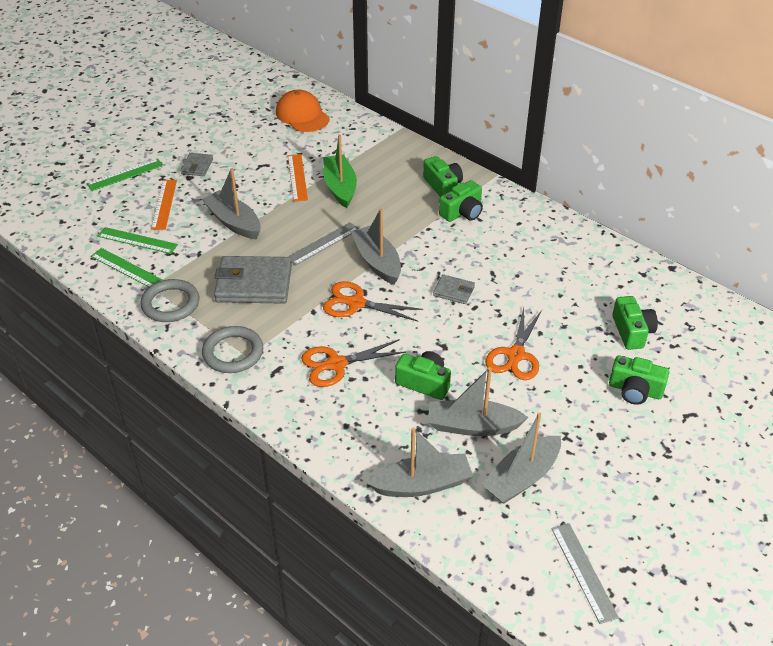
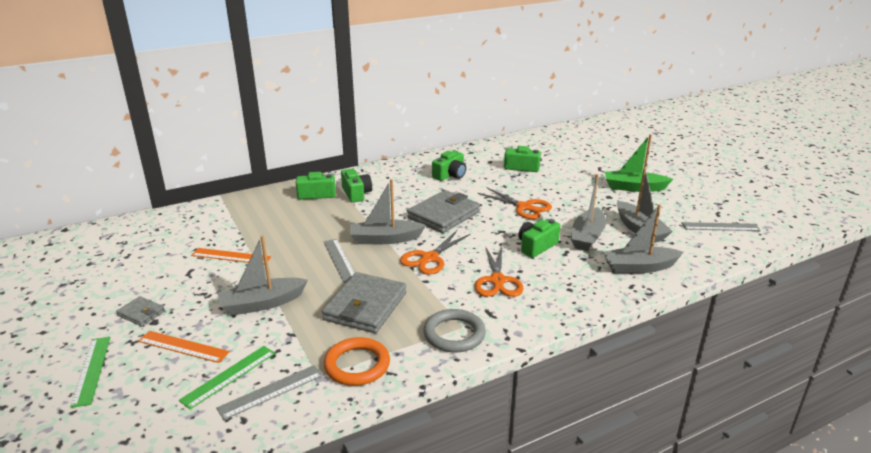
camera: 70 degrees left, 15 degrees down
(126, 268) = (271, 391): green ruler -> grey ruler
(170, 304) = (357, 365): grey ring -> orange ring
(302, 115) = (137, 237): orange cap -> none
(340, 187) = (270, 238): green boat -> green boat (634, 188)
(422, 484) = (639, 267): grey boat -> grey boat turned 105 degrees counterclockwise
(454, 291) = (444, 215): grey wallet -> grey wallet, size x2.04
(635, 390) = (574, 178): green camera -> green camera (450, 175)

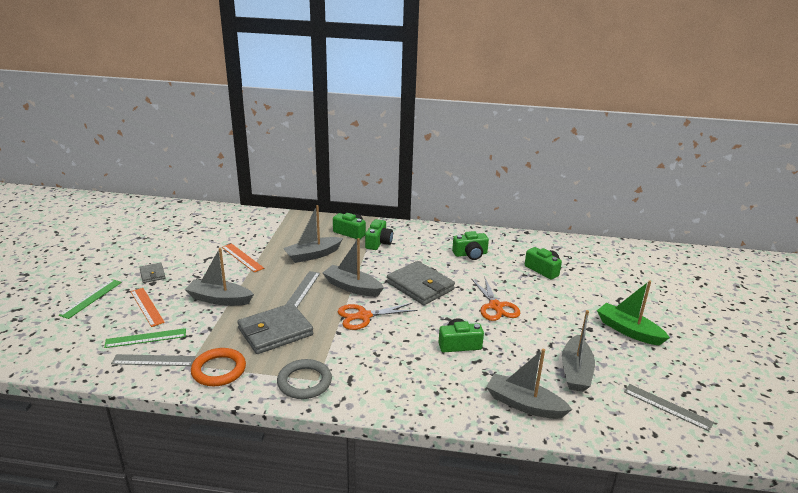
camera: 35 degrees right, 0 degrees up
(444, 215) = (420, 286): grey wallet -> grey wallet turned 60 degrees clockwise
(497, 281) = (389, 358): orange scissors -> none
(587, 236) = (515, 356): grey boat -> grey boat (313, 255)

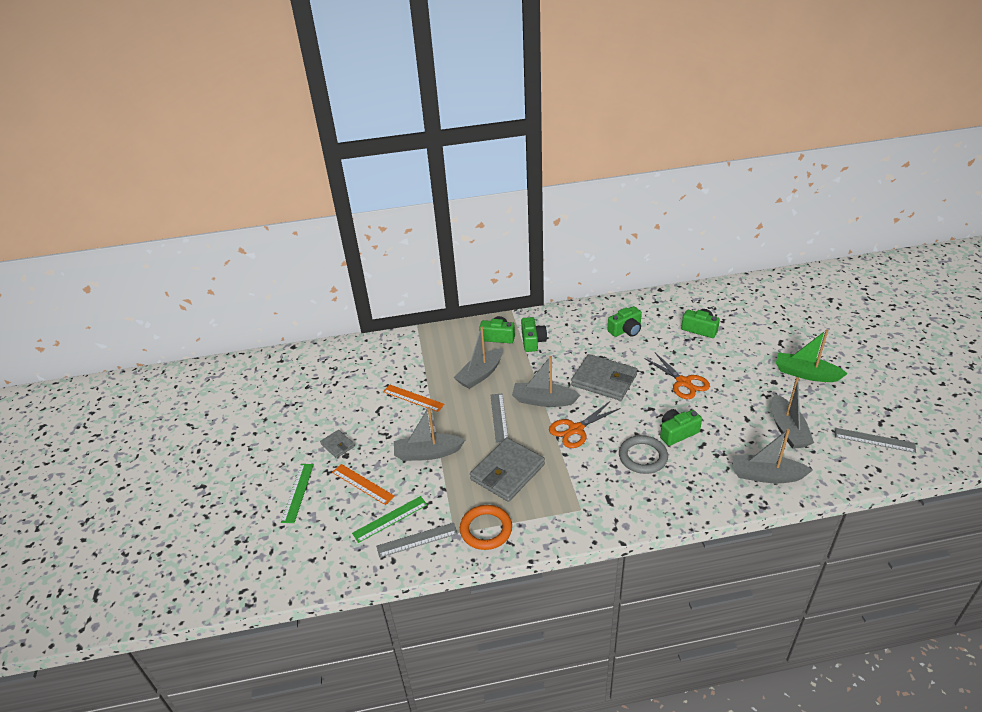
camera: 15 degrees left, 10 degrees up
(304, 382) = (571, 515): grey ring -> grey ring (643, 457)

